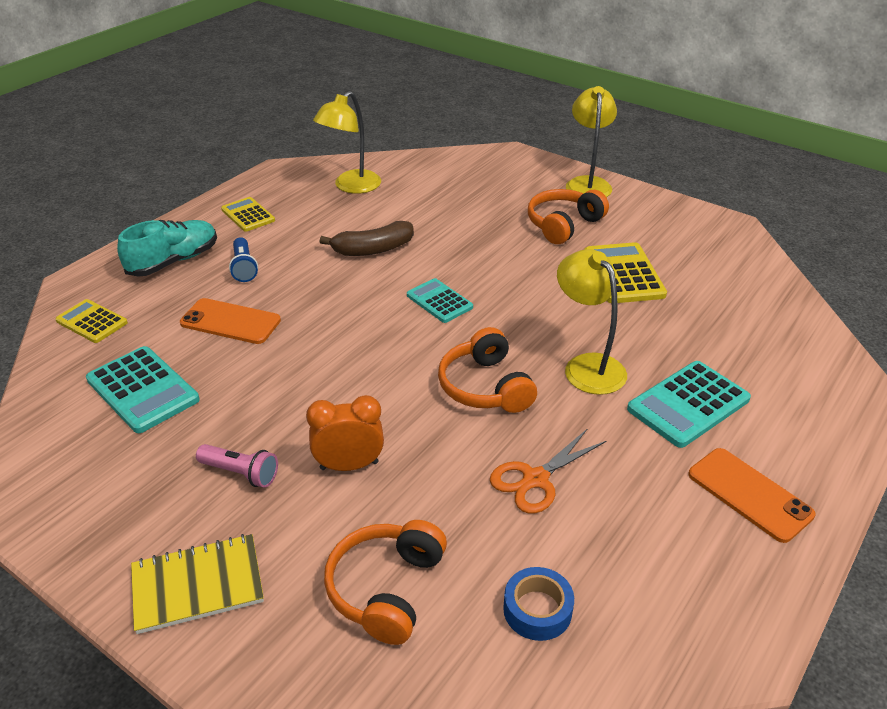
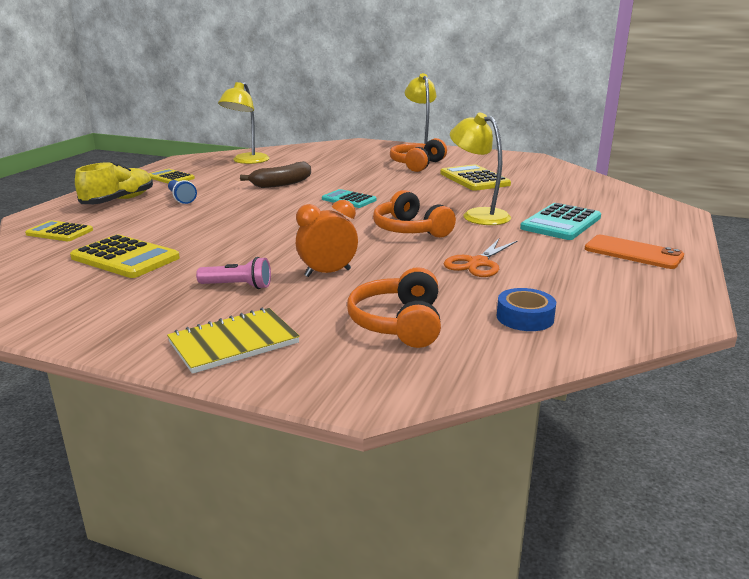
camera: 15 degrees left, 15 degrees down
(142, 390) = (125, 258): turquoise calculator -> yellow calculator
(174, 261) = (119, 201): turquoise shoe -> yellow shoe
(230, 322) = (185, 222): orange phone -> none

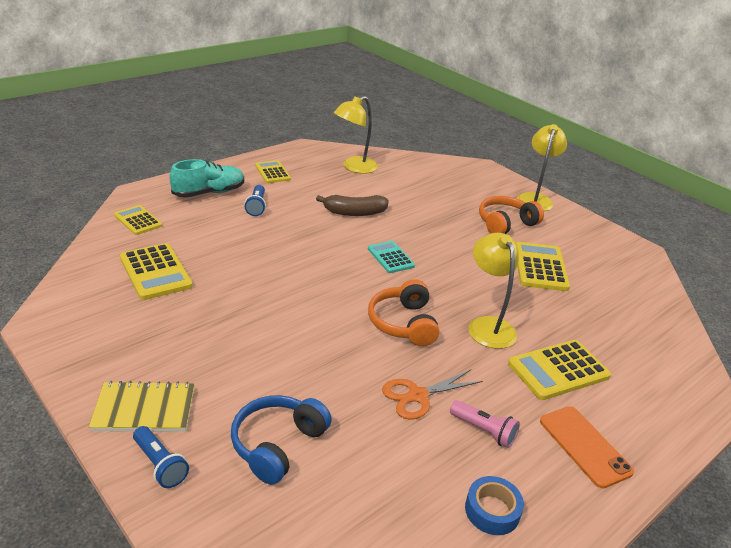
camera: 25 degrees right, 10 degrees up
(119, 201) = (209, 193): yellow shoe -> turquoise shoe
(238, 286) = (202, 342): pink flashlight -> pink flashlight (484, 431)
(301, 371) = (160, 465): none -> blue flashlight
(327, 273) = (282, 354): orange clock -> none
(398, 323) = (277, 444): orange headphones -> blue headphones
(525, 317) = (385, 487): blue tape -> blue tape (492, 510)
(561, 223) = (558, 370): turquoise calculator -> yellow calculator

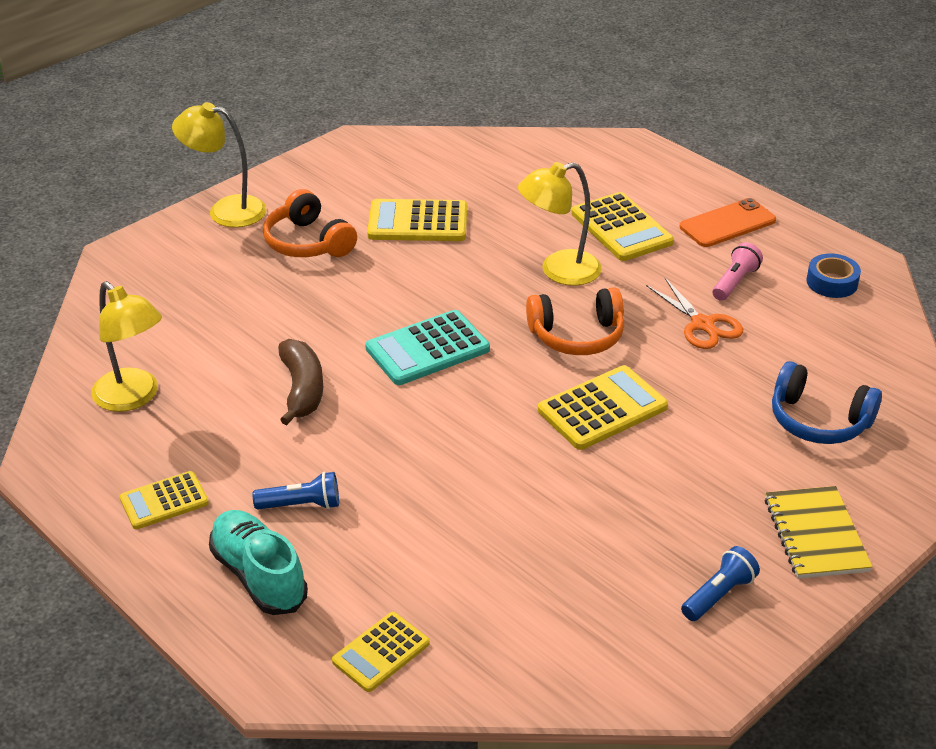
camera: 90 degrees left, 5 degrees up
(155, 272) = (534, 591): yellow calculator -> yellow calculator (602, 409)
(160, 465) = (887, 503): blue flashlight -> blue flashlight (719, 595)
(391, 257) = (427, 349): turquoise calculator -> turquoise calculator, size x1.56

